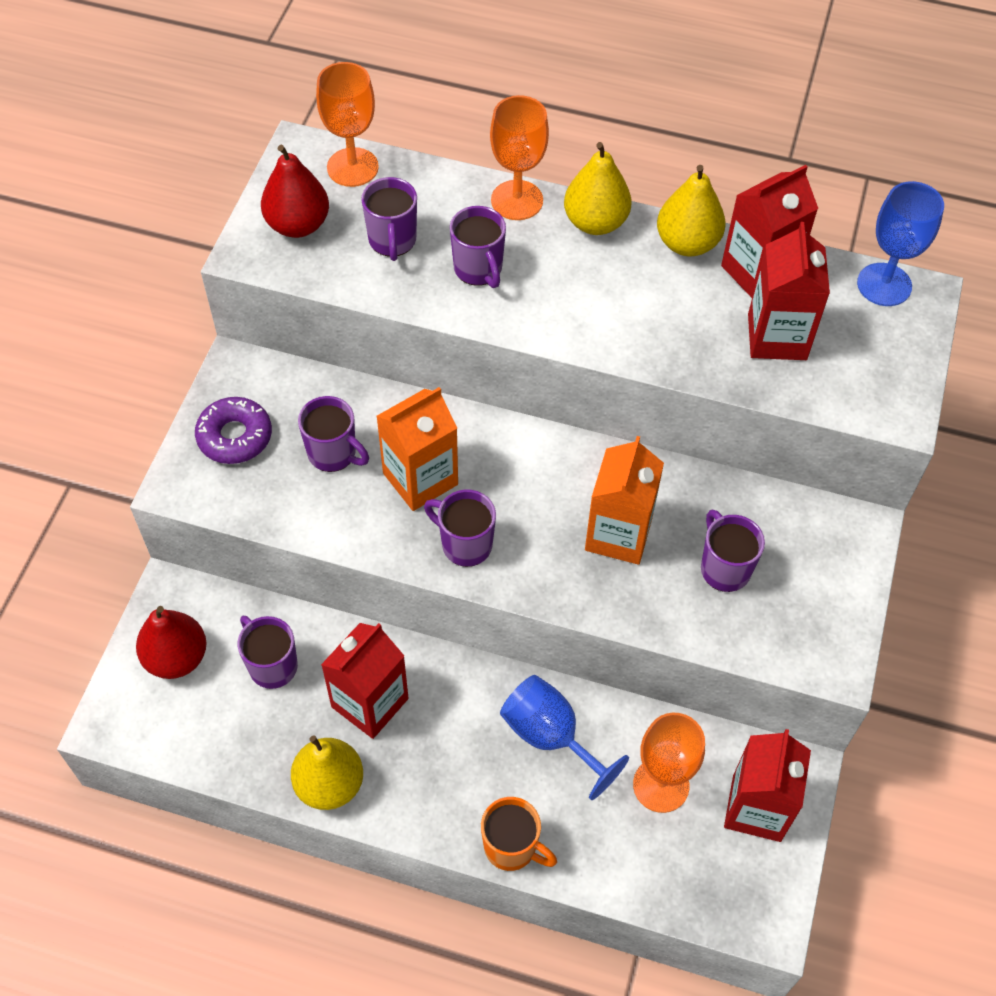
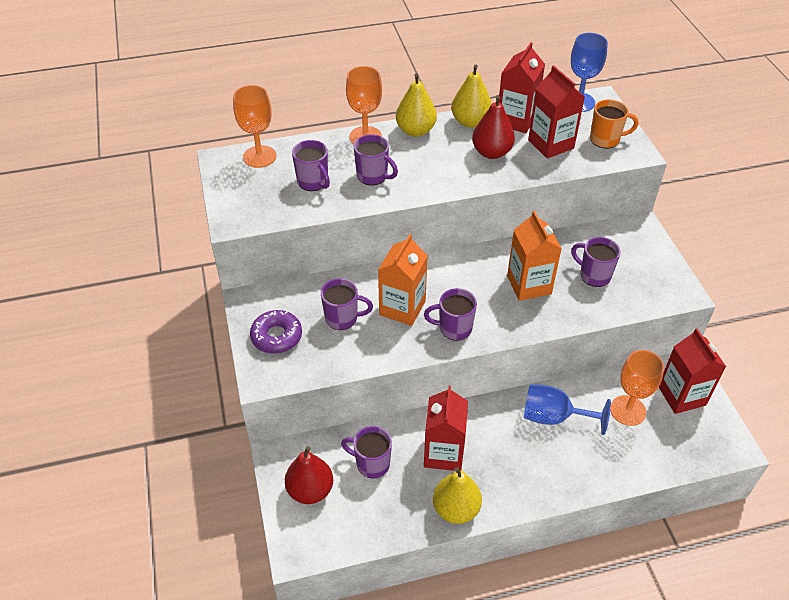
camera: 30 degrees left, 10 degrees down
(298, 225) = (251, 196): red pear -> red pear (491, 152)
(512, 847) = (580, 484): orange mug -> orange mug (605, 139)

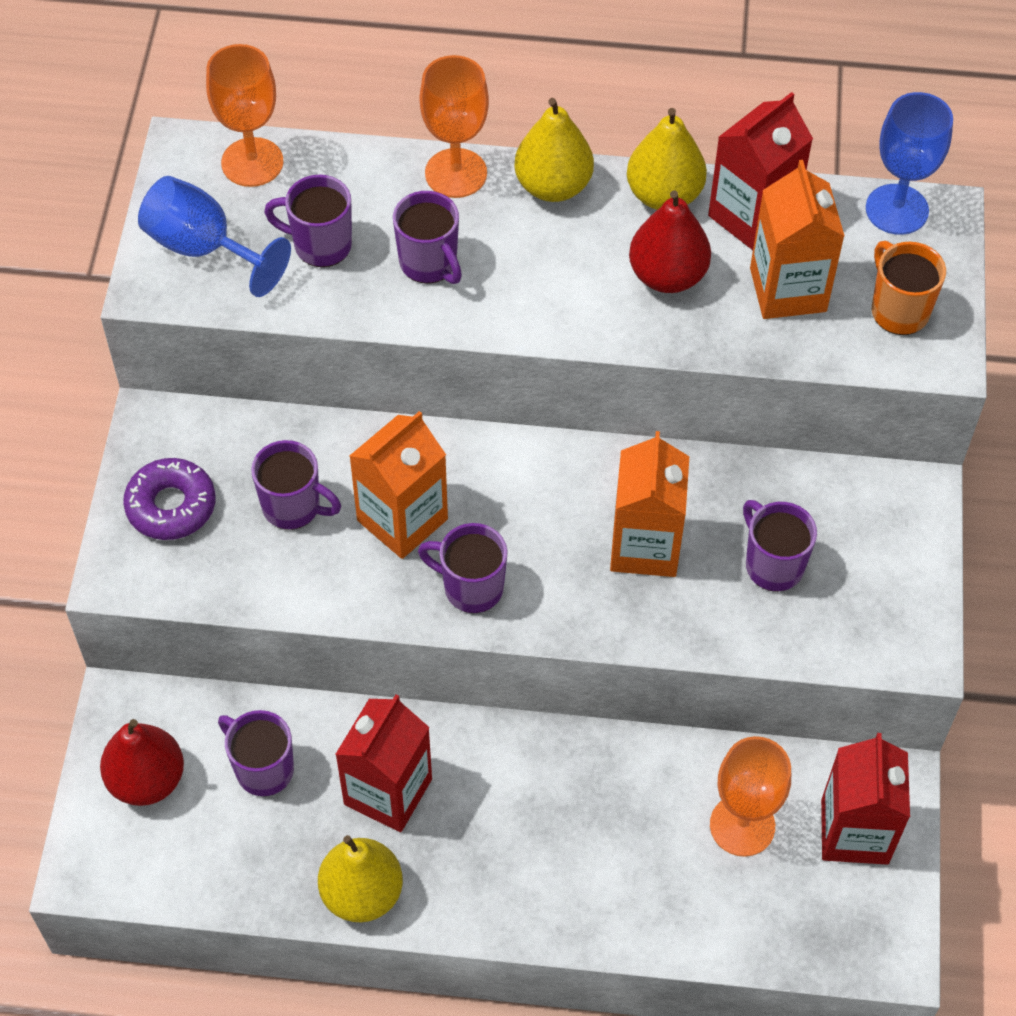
camera: 20 degrees right, 10 degrees up
(313, 182) = (320, 245): purple mug -> purple mug turned 120 degrees clockwise
(551, 144) = (788, 290): red carton -> orange carton
(553, 417) = (605, 793): blue goblet -> blue goblet (203, 248)
(605, 139) = (898, 310): orange mug -> orange mug turned 135 degrees counterclockwise

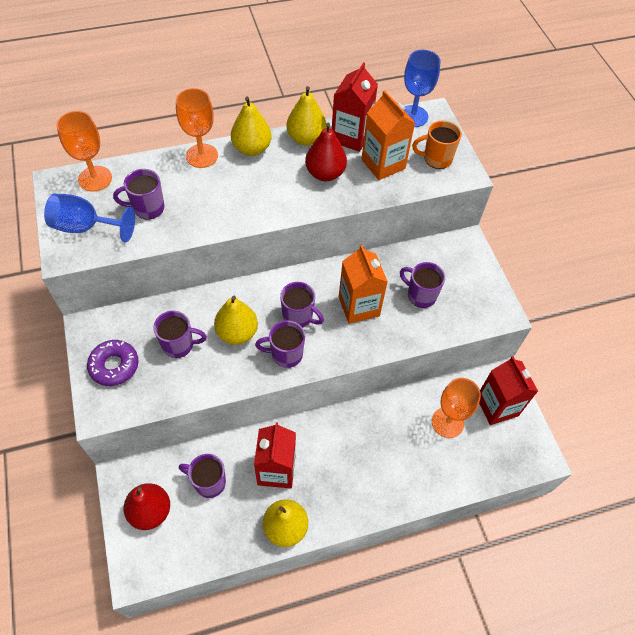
camera: 25 degrees left, 0 degrees up
(402, 520) = (237, 333): orange carton -> yellow pear
(429, 263) = (207, 201): purple mug -> purple mug (298, 317)
(898, 310) = (436, 159): orange mug -> orange mug turned 45 degrees counterclockwise

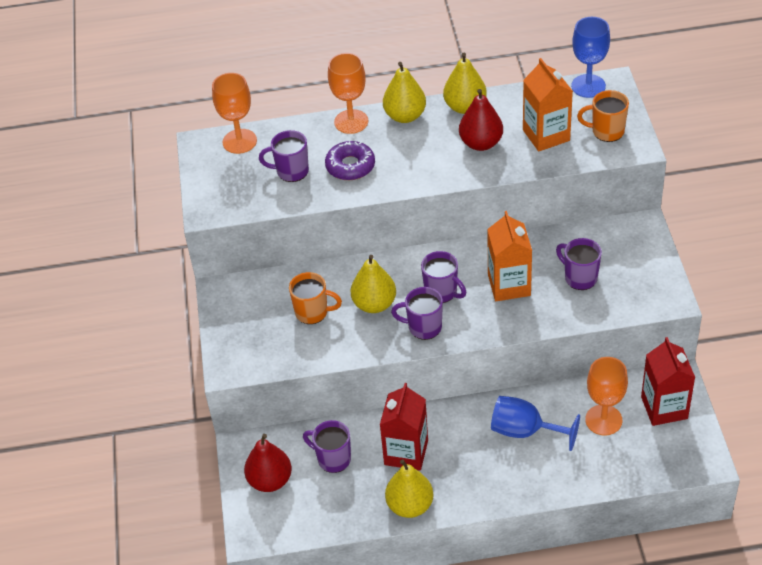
camera: 15 degrees right, 10 degrees down
(86, 227) = (228, 187): blue goblet -> blue goblet (525, 431)
(114, 366) = (245, 328): purple donut -> purple donut (350, 166)
(179, 345) = (313, 312): purple mug -> orange mug
(351, 137) = (515, 106): red carton -> none

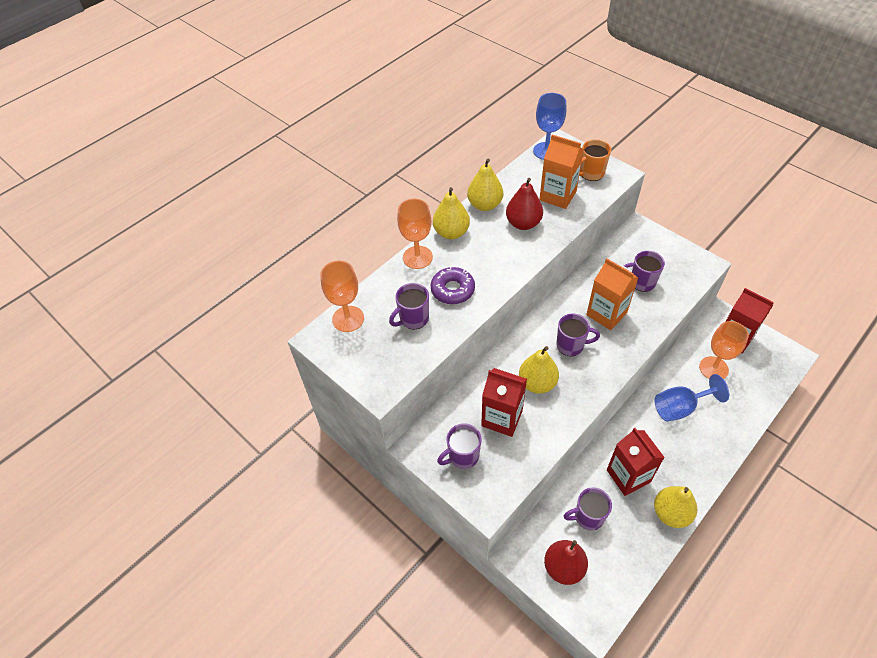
camera: 40 degrees left, 5 degrees up
(313, 312) = (502, 418): orange mug -> red carton
(423, 327) = (586, 378): purple mug -> purple mug (462, 456)

